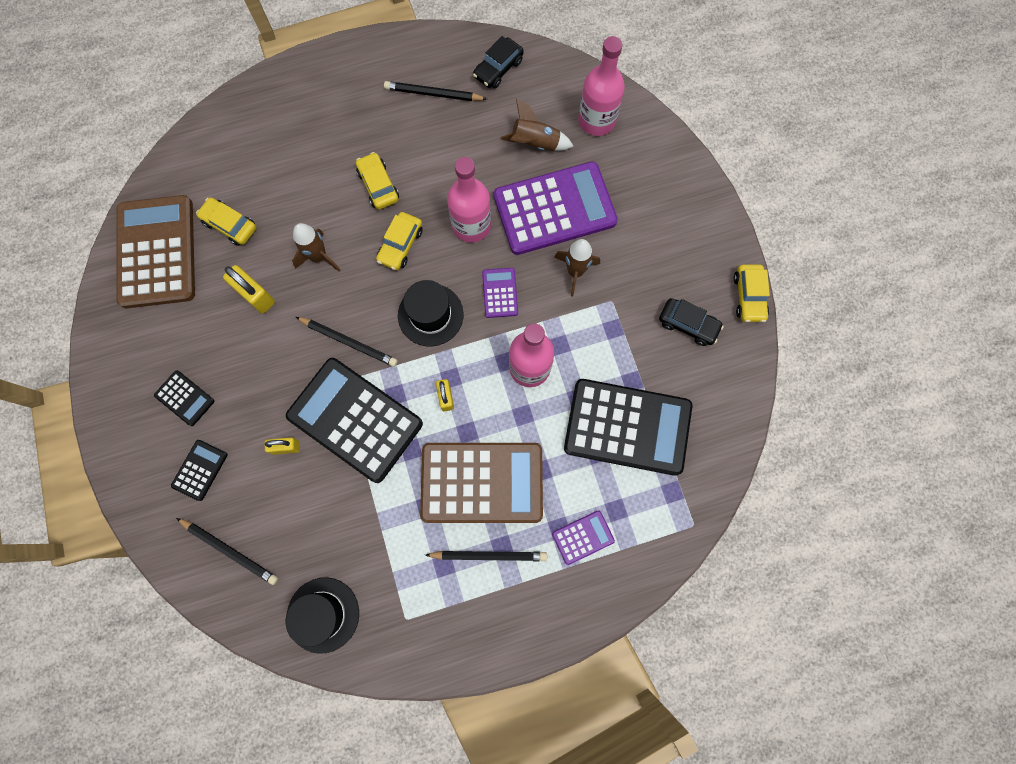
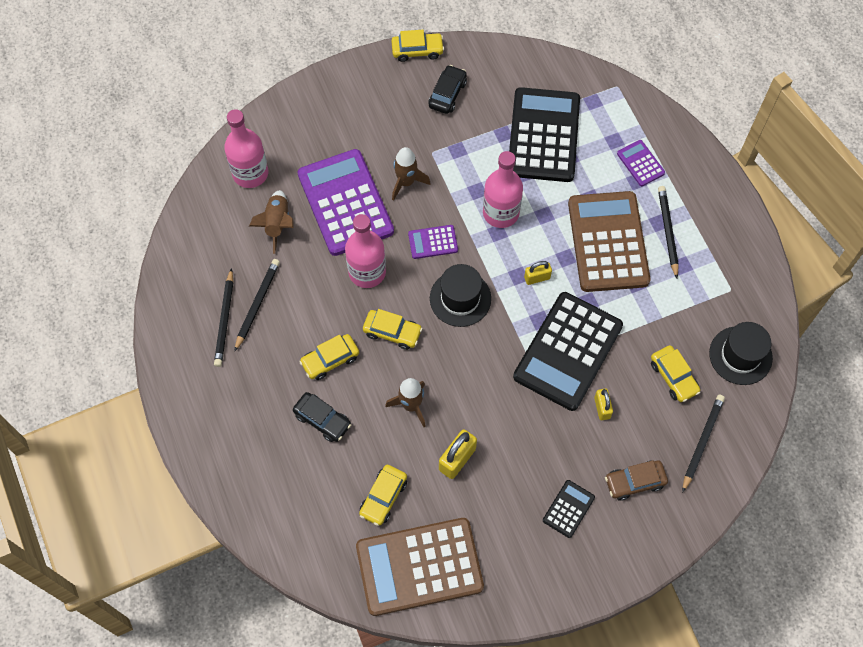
camera: 95 degrees left, 10 degrees down
(200, 470) = (634, 482): black calculator -> brown car
(309, 531) = (673, 377): none -> yellow car
(349, 342) = (494, 366): black pencil -> black pencil (257, 304)
(498, 69) = (194, 263): black car -> black car (322, 420)

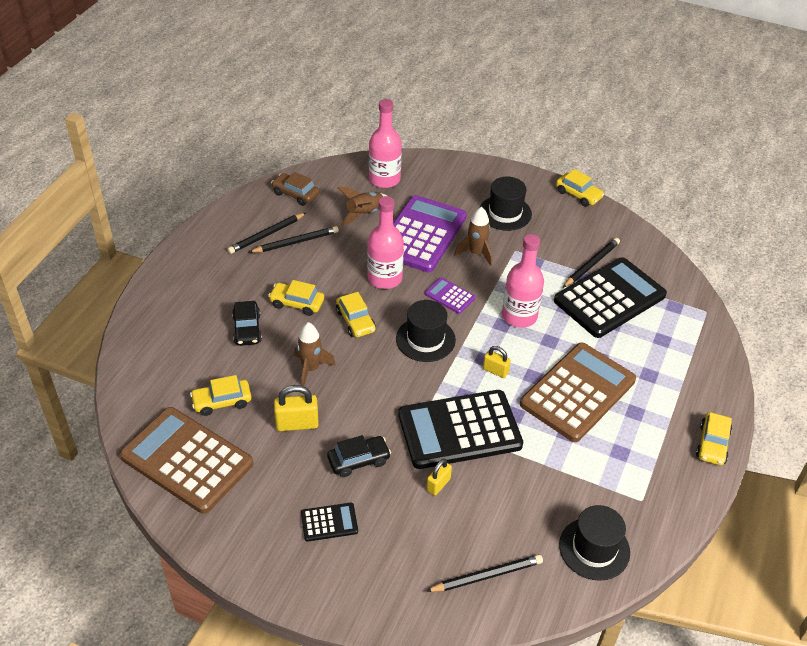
camera: 45 degrees right, 20 degrees down
(383, 121) = (505, 213): none -> black hat
(447, 94) = (568, 229): black car -> black car (358, 460)
(634, 482) = (399, 552): brown car -> brown car (295, 194)
(640, 163) = (666, 367): purple calculator -> none
(667, 231) = (635, 423): black pencil -> black pencil (591, 264)
(673, 377) = (519, 514): yellow car -> yellow car (712, 444)

